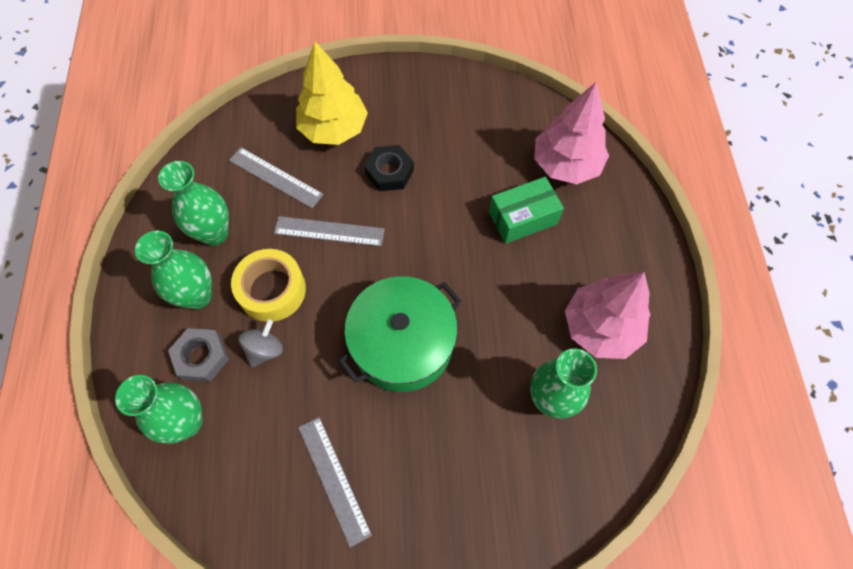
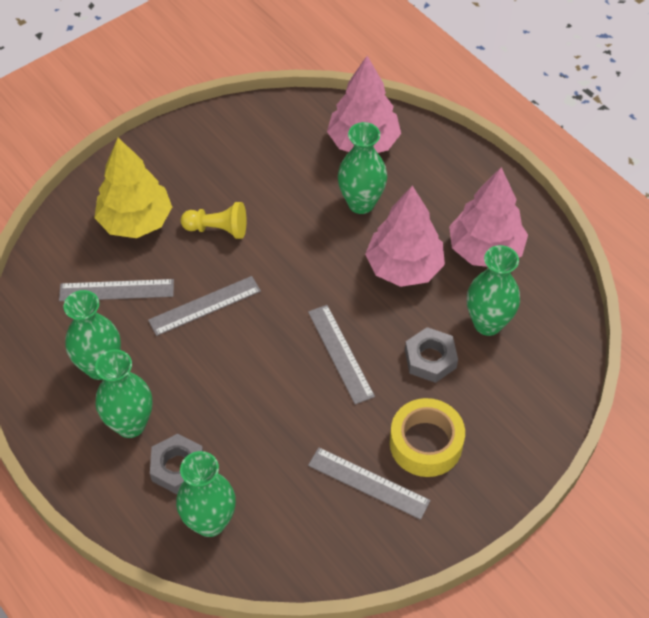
camera: 35 degrees left, 10 degrees down
(265, 350) = (229, 428): grey spinning top -> none
(272, 290) = (194, 380): yellow tape -> yellow tape (426, 443)
(389, 172) = (217, 229): black nut -> yellow pawn
(402, 343) = (340, 353): green pot -> grey ruler
(474, 399) = (430, 359): none -> grey nut
(515, 299) = (404, 267): none -> pink tree
(523, 218) = (361, 203): green box -> green vase

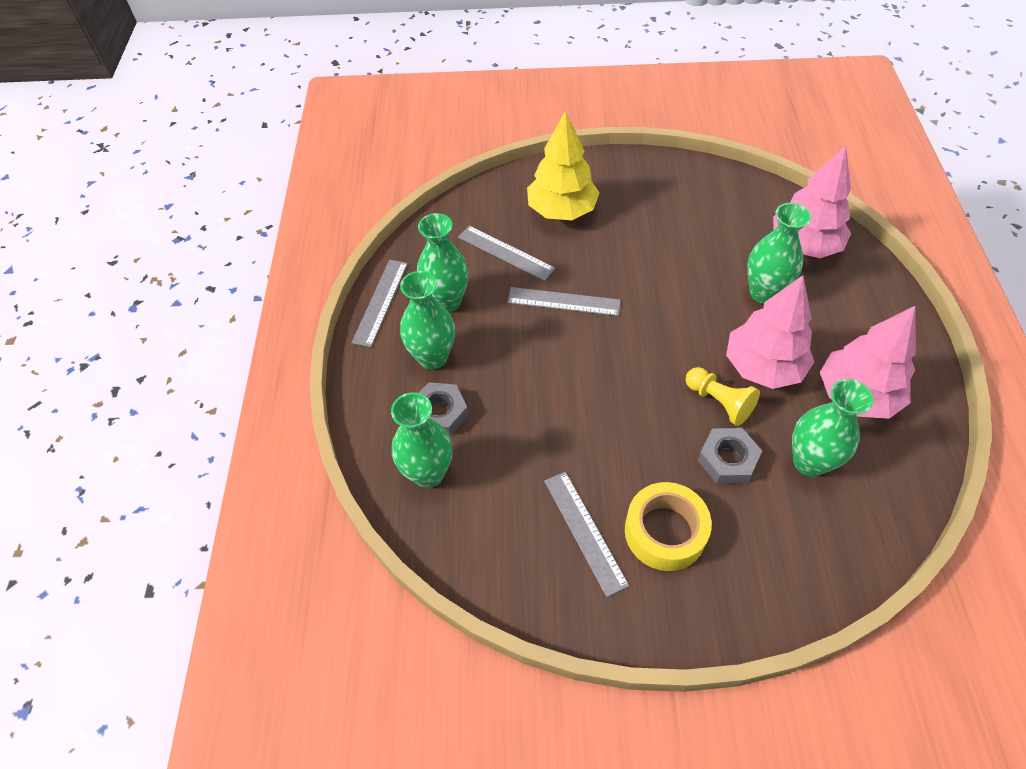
camera: 40 degrees right, 0 degrees up
(217, 229) = (621, 249): yellow pawn -> yellow pawn (719, 402)
(340, 353) = (647, 405): grey ruler -> grey ruler (381, 302)

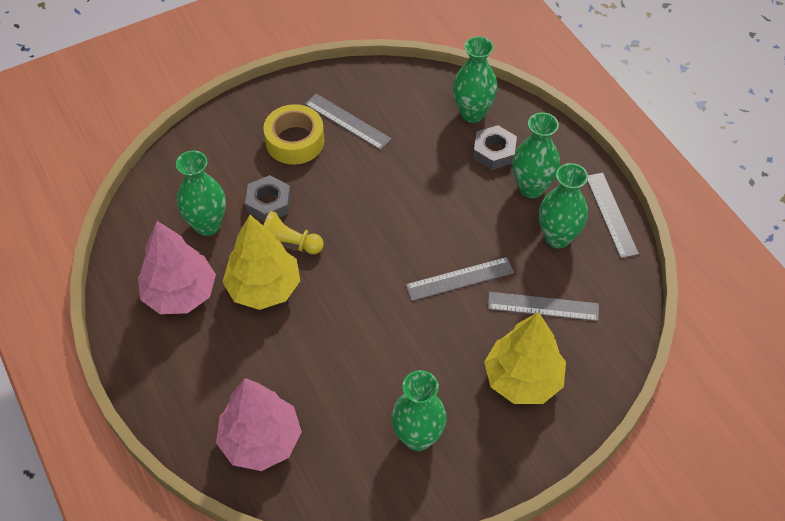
camera: 150 degrees right, 0 degrees up
(763, 293) = (285, 364): green vase -> green vase (418, 437)
(763, 367) = (264, 288): pink tree -> yellow tree

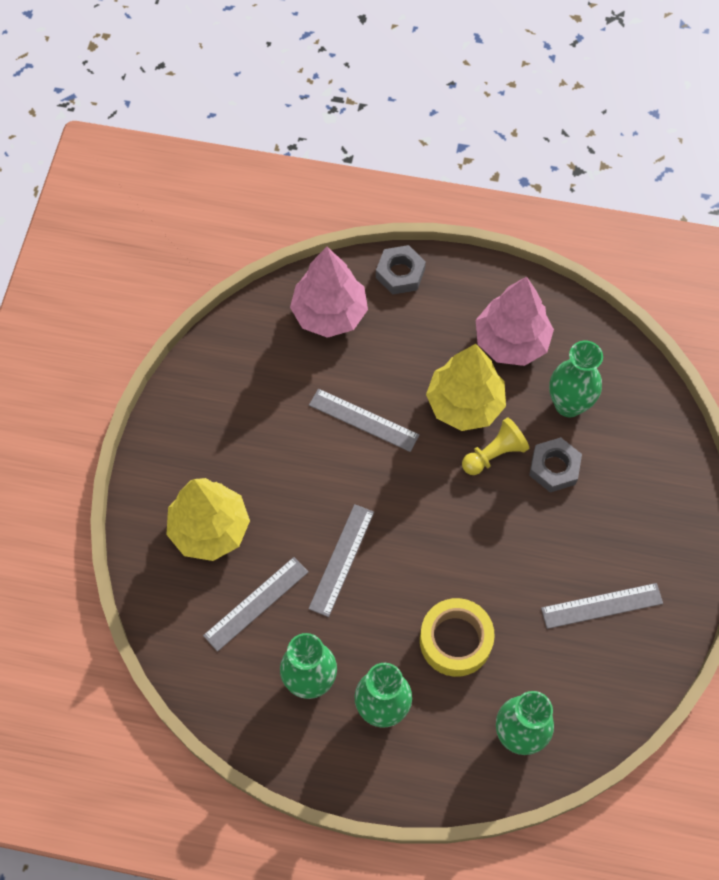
camera: 130 degrees right, 10 degrees up
(295, 141) = (613, 540): yellow tape -> yellow tape (455, 640)
(418, 437) = (235, 416): green vase -> none
(494, 152) = (453, 711): grey nut -> grey nut (400, 273)
(611, 214) = (291, 753): grey ruler -> grey ruler (364, 420)

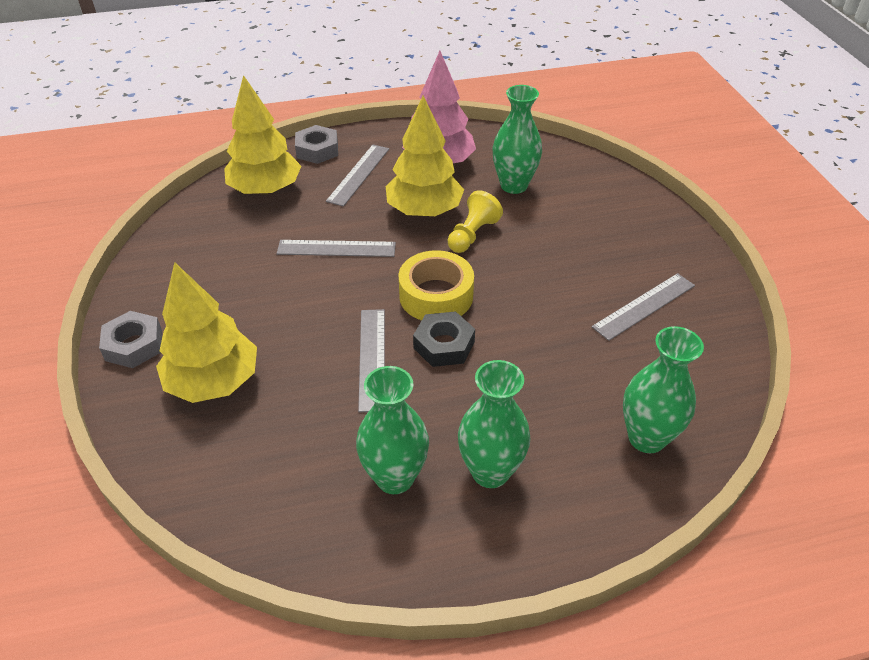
camera: 25 degrees left, 20 degrees down
(256, 603) = (296, 429): grey ruler -> grey ruler (358, 174)
(329, 313) = (265, 190): pink tree -> yellow tree
(406, 571) = (444, 345): none -> black nut
(455, 640) = (528, 382): yellow tape -> yellow tape (436, 296)
(554, 468) = (531, 227): grey nut -> grey nut (134, 345)

